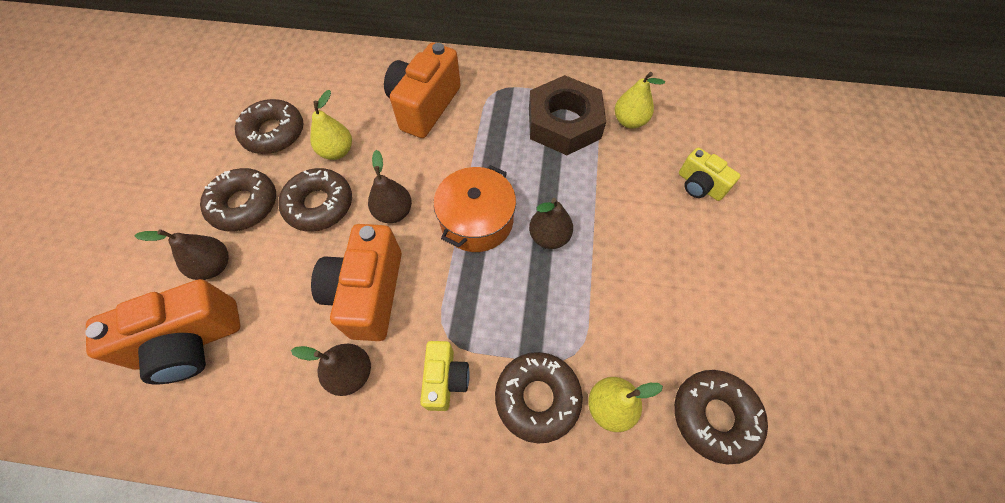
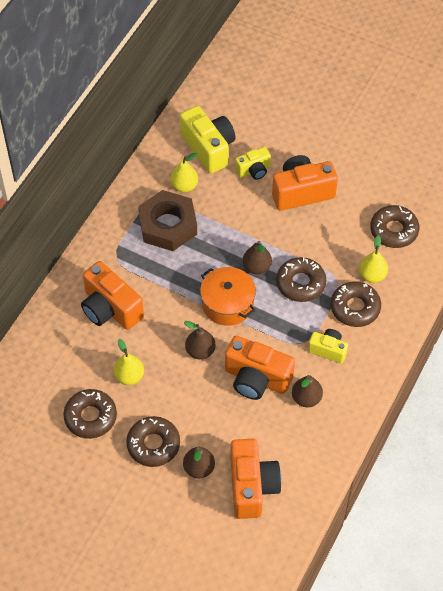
camera: 70 degrees left, 5 degrees down
(319, 205) = (174, 396): brown donut -> brown donut (300, 283)
(700, 128) = (209, 148): none -> yellow camera
(702, 254) = (301, 192): none -> orange camera

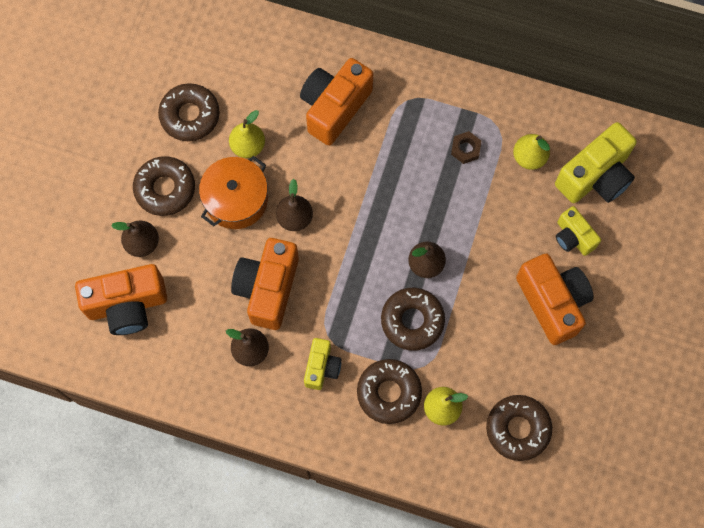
camera: 80 degrees right, 15 degrees up
(168, 225) = (465, 149): brown nut -> brown nut, size x0.41
(227, 304) = (366, 238): orange pot -> orange pot (236, 199)

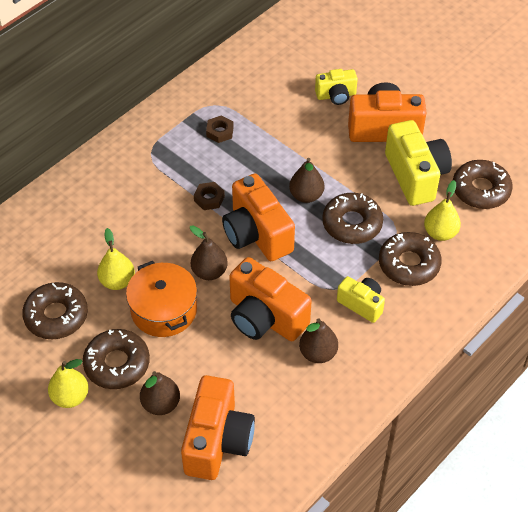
camera: 65 degrees left, 20 degrees down
(334, 107) = (123, 204): orange camera -> orange camera (256, 234)
(378, 178) = (209, 198): none -> brown nut
(529, 157) = (252, 96): yellow pear -> yellow pear (70, 397)
(595, 176) = (293, 64): yellow camera -> yellow camera (415, 176)

